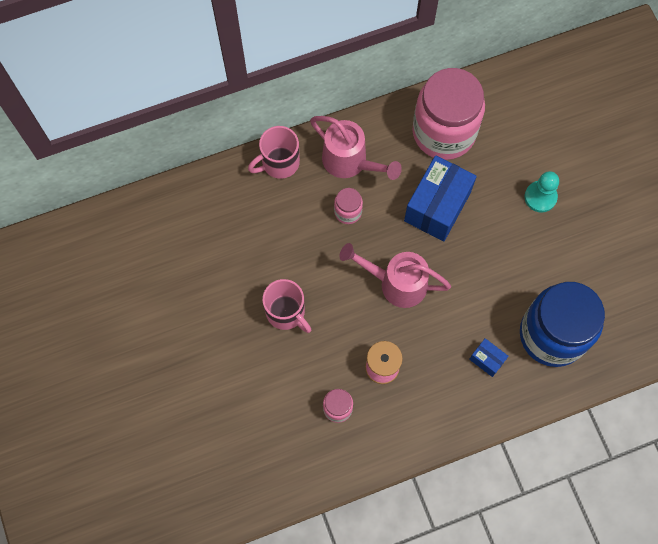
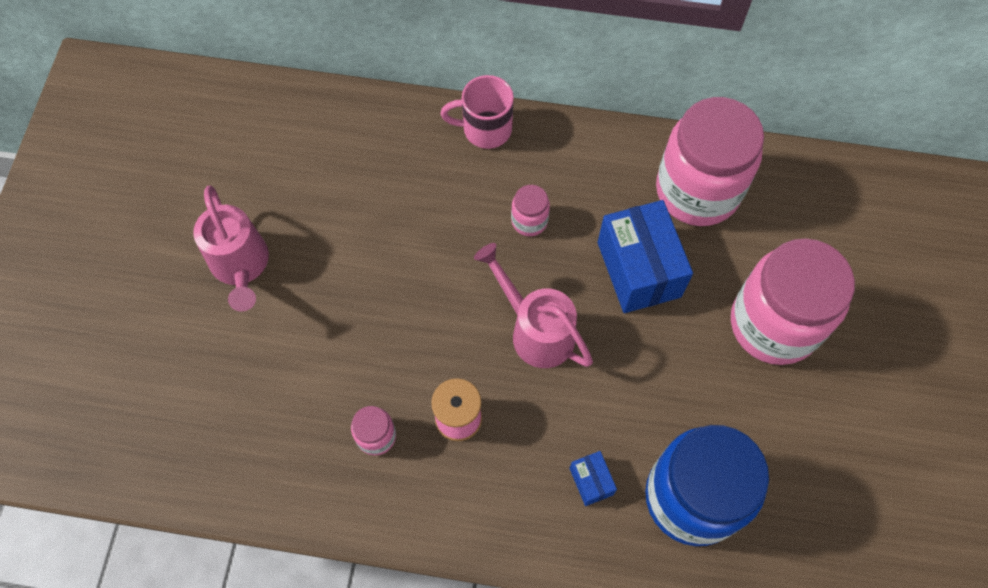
camera: 30 degrees right, 5 degrees down
(286, 312) = (388, 294): pink mug -> none
(350, 162) = (566, 168): pink watering can -> pink watering can (241, 266)
(437, 207) = (638, 269): blue box -> blue box turned 75 degrees counterclockwise
(540, 197) = (774, 324): turquoise pawn -> pink jar

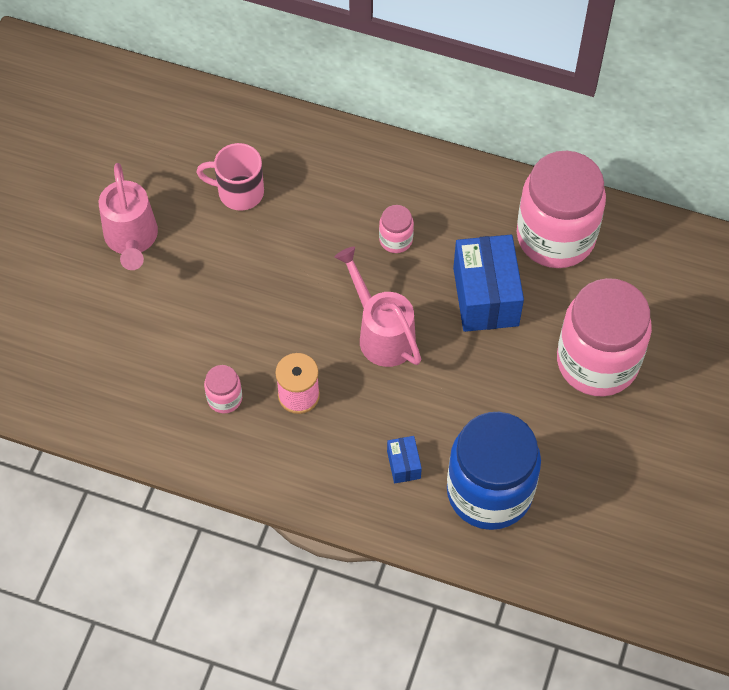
camera: 10 degrees right, 5 degrees down
(485, 129) = (372, 153): pink mug -> pink mug (239, 192)

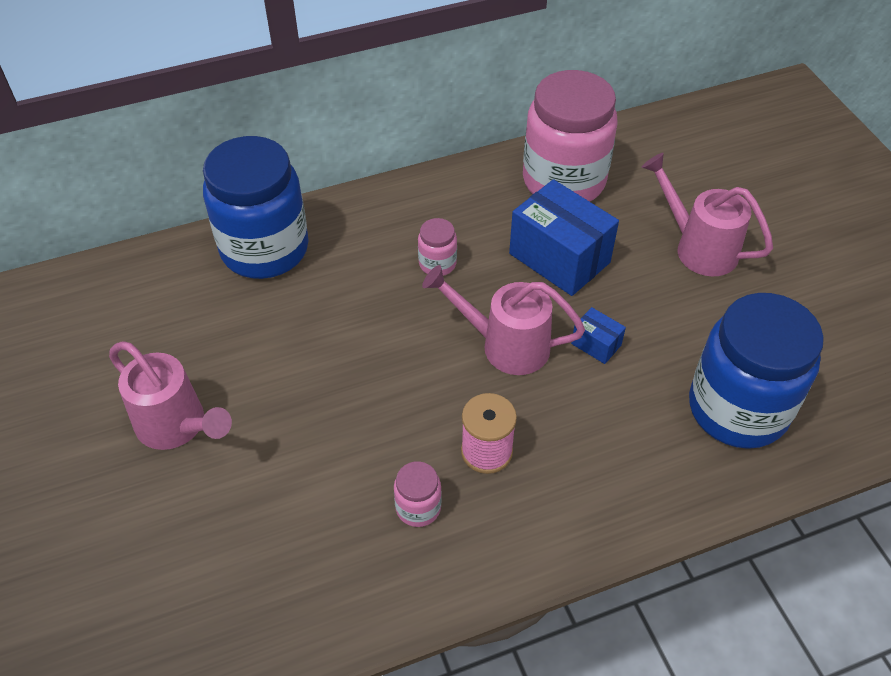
camera: 40 degrees left, 10 degrees down
(239, 192) = (251, 315): pink mug -> none
(290, 145) = (265, 249): none -> blue jar
(403, 464) = (644, 441): blue box -> blue box (596, 344)
(597, 362) = (698, 248): pink jar -> pink watering can

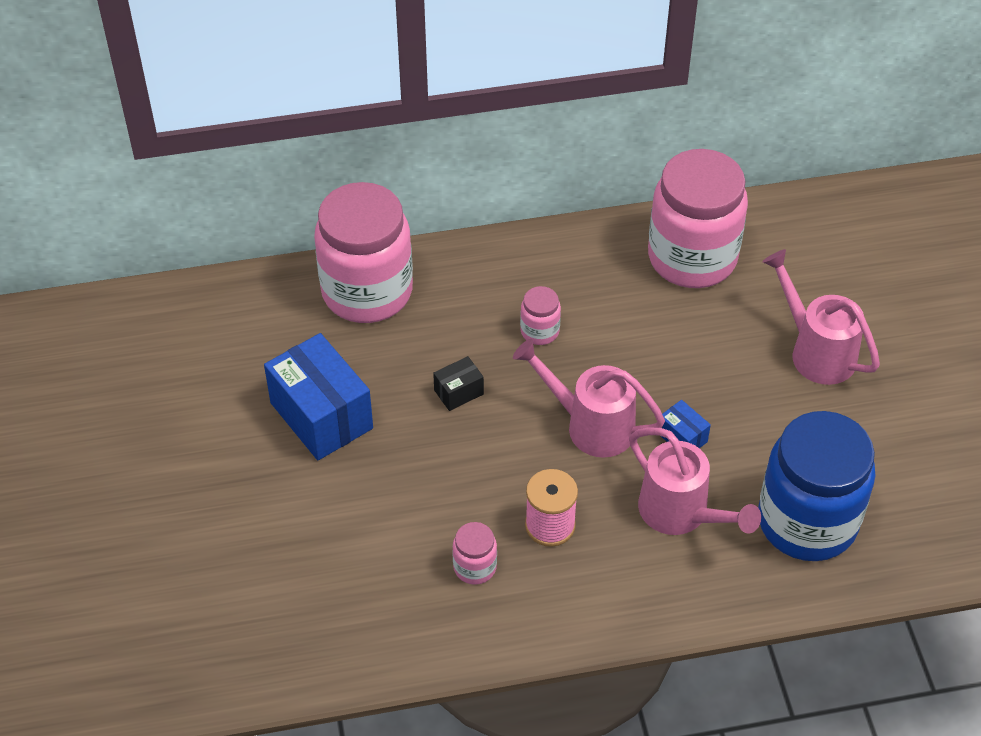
camera: 10 degrees right, 0 degrees up
(177, 426) = (261, 458): pink watering can -> pink watering can (681, 513)
(265, 249) = (367, 291): blue jar -> pink jar
(370, 331) = (458, 392): none -> black box
(559, 258) = (667, 342): blue box -> blue box (321, 415)

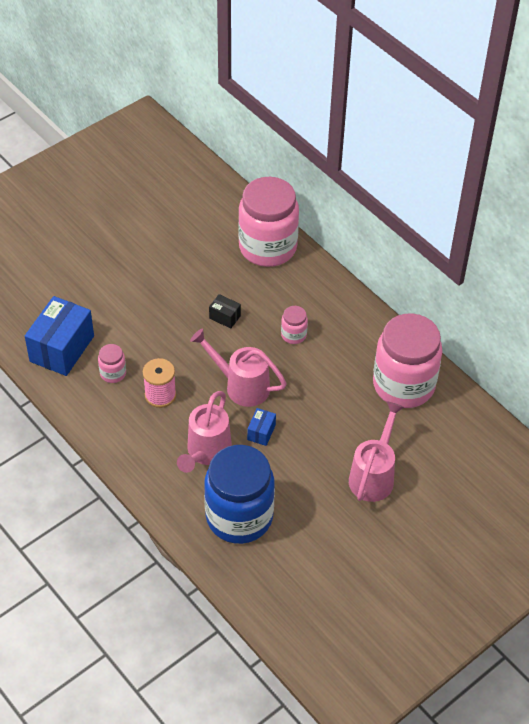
camera: 60 degrees right, 0 degrees up
(321, 415) = (170, 266): blue box -> blue box (62, 348)
(591, 425) = (241, 386): pink watering can -> pink watering can turned 60 degrees counterclockwise

